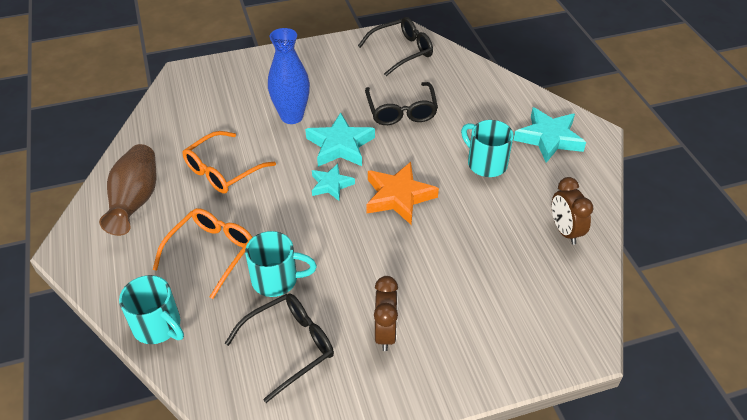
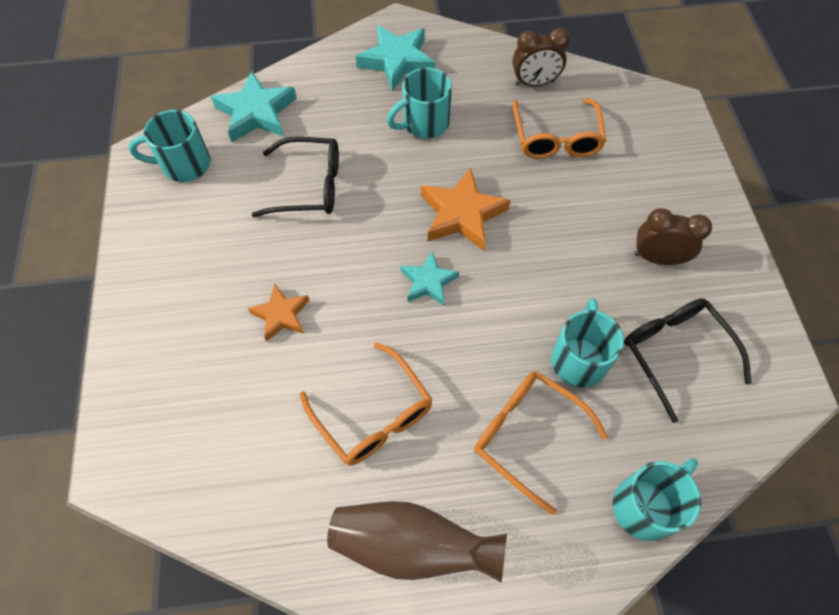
camera: 80 degrees left, 15 degrees up
(292, 116) = (281, 315): blue vase -> orange star
(340, 145) = (357, 263): turquoise star -> turquoise star (256, 113)
(402, 51) = (184, 164): black glasses -> turquoise mug
(501, 251) = (556, 139): none -> orange glasses

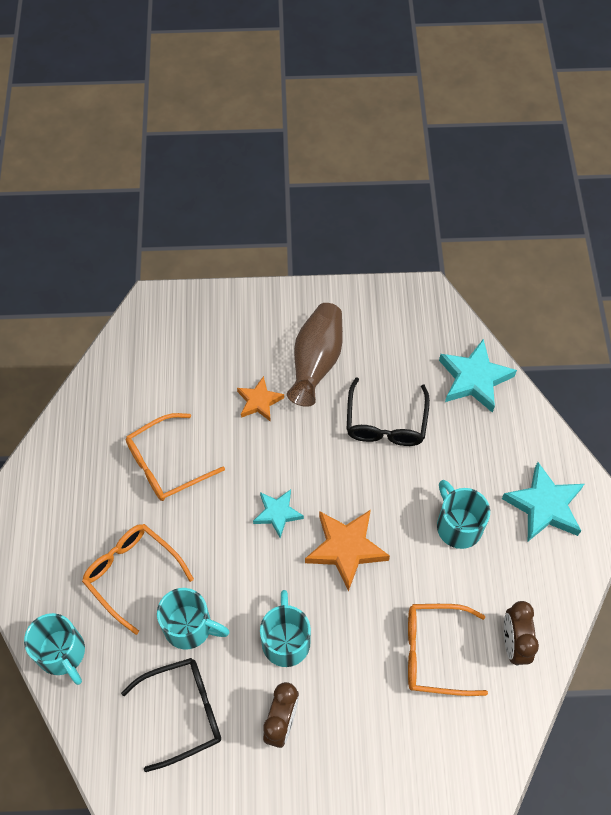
camera: 95 degrees right, 0 degrees up
(184, 164) = (414, 326): turquoise mug -> turquoise mug (286, 640)
(412, 546) = (68, 484): brown vase -> brown vase (316, 362)
(527, 435) = (132, 574): orange glasses -> orange glasses turned 90 degrees counterclockwise

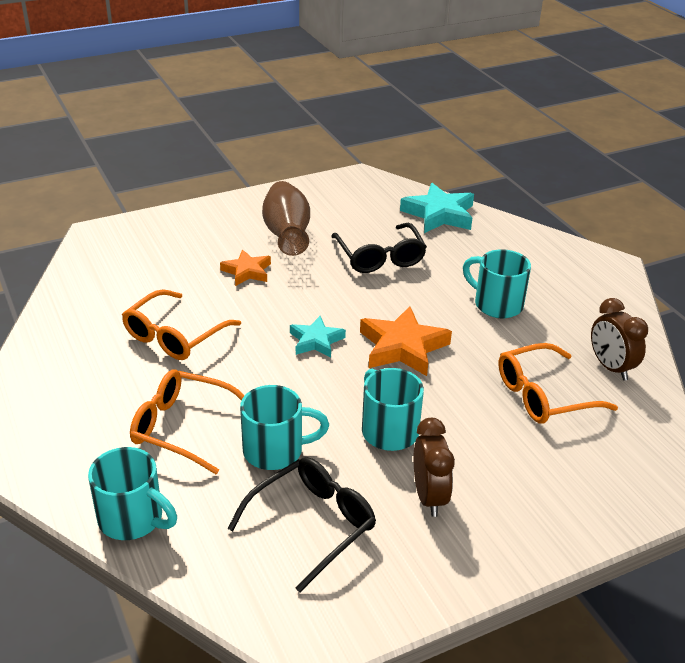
camera: 25 degrees left, 25 degrees down
(544, 506) = (562, 273): turquoise star -> none

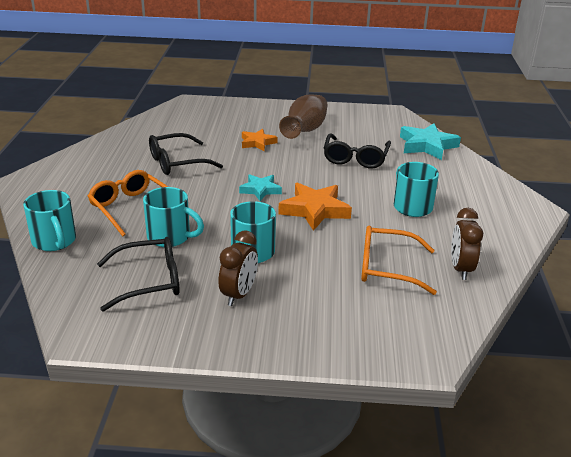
camera: 30 degrees right, 5 degrees down
(174, 336) = (177, 162): orange glasses -> black glasses

